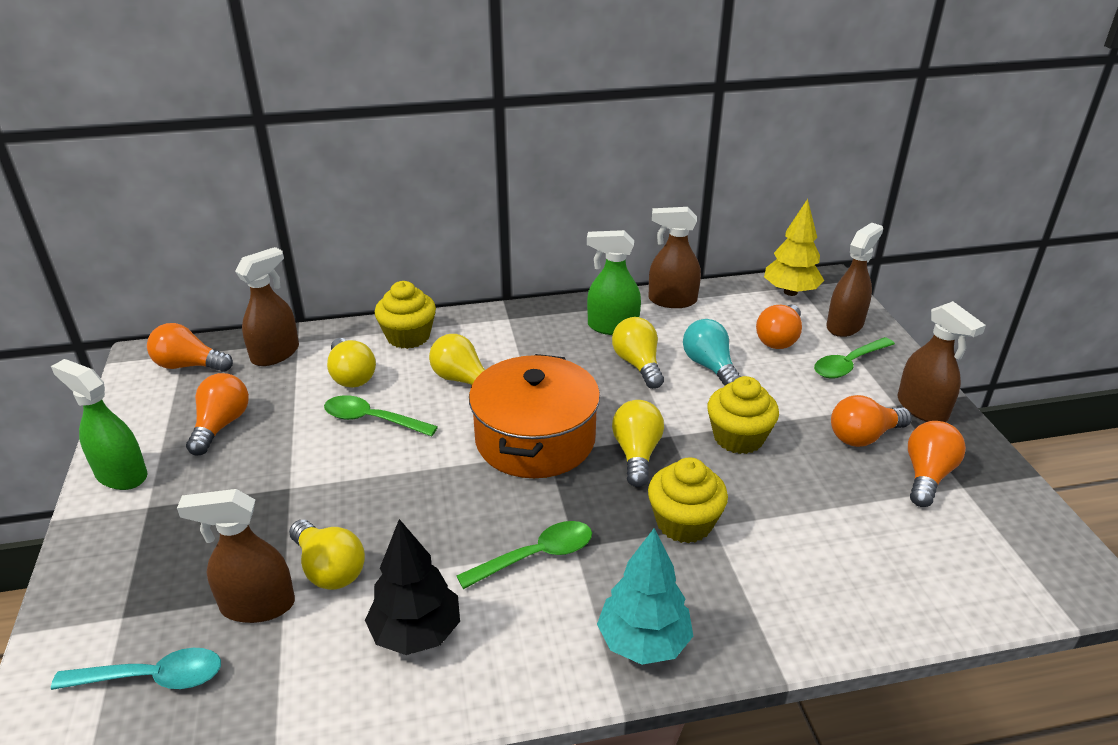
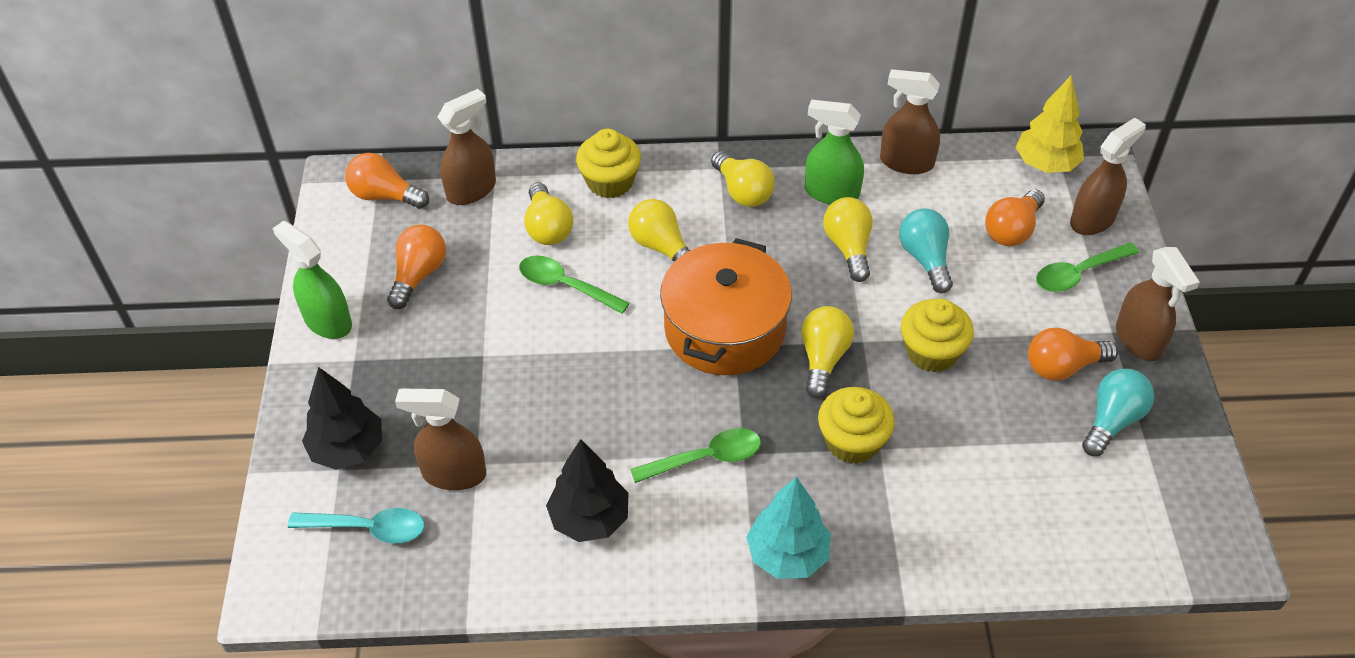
camera: 10 degrees right, 15 degrees up
(134, 595) = (348, 449): none -> black tree
(329, 569) = (517, 446): yellow light bulb -> yellow light bulb (742, 191)
(927, 475) = (1112, 421): orange light bulb -> turquoise light bulb

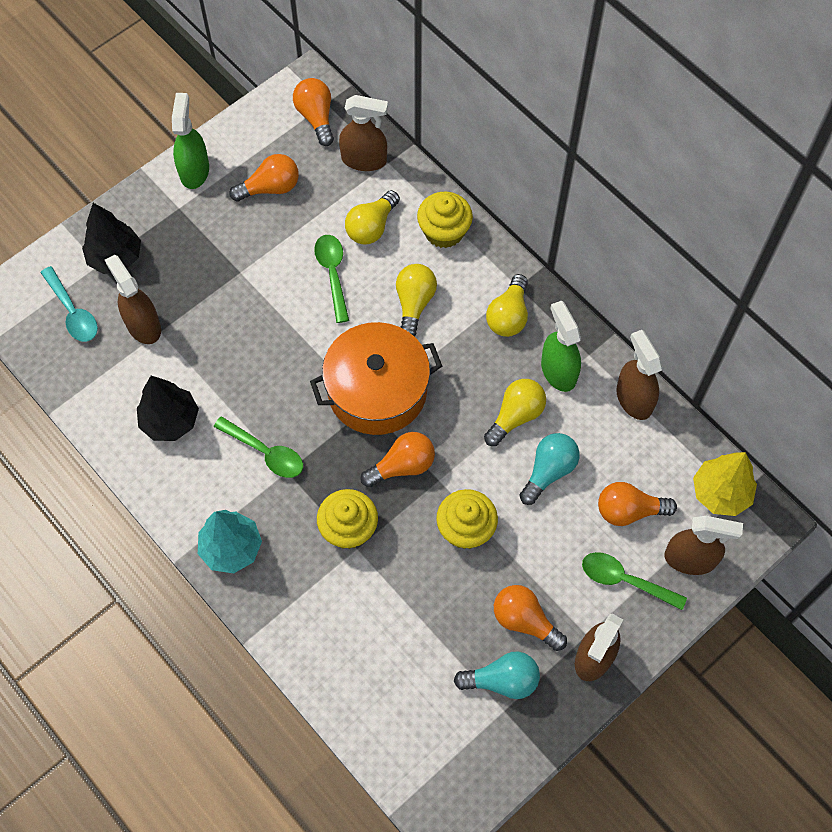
camera: 50 degrees right, 15 degrees up
(823, 359) = (402, 466): yellow light bulb -> orange light bulb

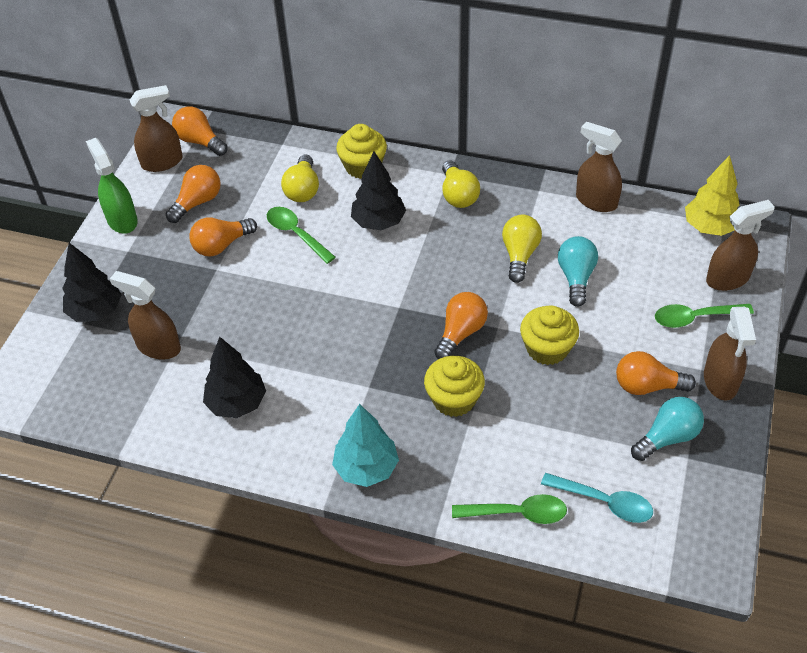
camera: 30 degrees left, 15 degrees down
(73, 312) = (85, 369): turquoise spoon -> turquoise spoon (604, 502)
(265, 452) = (339, 383): green spoon -> green spoon (517, 513)
(364, 160) = (261, 150): brown spray bottle -> brown spray bottle (162, 162)
(377, 390) = (397, 293): orange pot -> none
(414, 304) = (378, 222): yellow light bulb -> black tree
(558, 371) = (526, 211): green spray bottle -> none
(629, 510) = (657, 272): orange light bulb -> orange light bulb (221, 245)

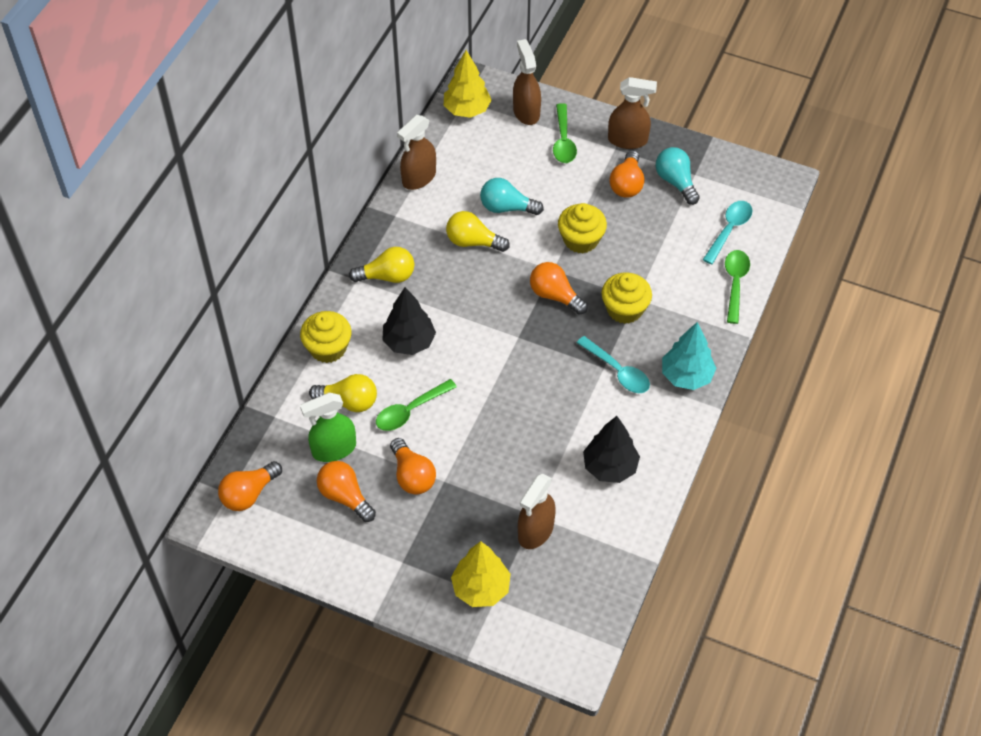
camera: 85 degrees left, 5 degrees up
(96, 311) = (481, 588): black tree -> yellow tree
(122, 220) = (355, 568): green spray bottle -> green spray bottle (333, 449)
(162, 162) = (273, 530): brown spray bottle -> none
(365, 400) = (617, 371): none -> turquoise spoon

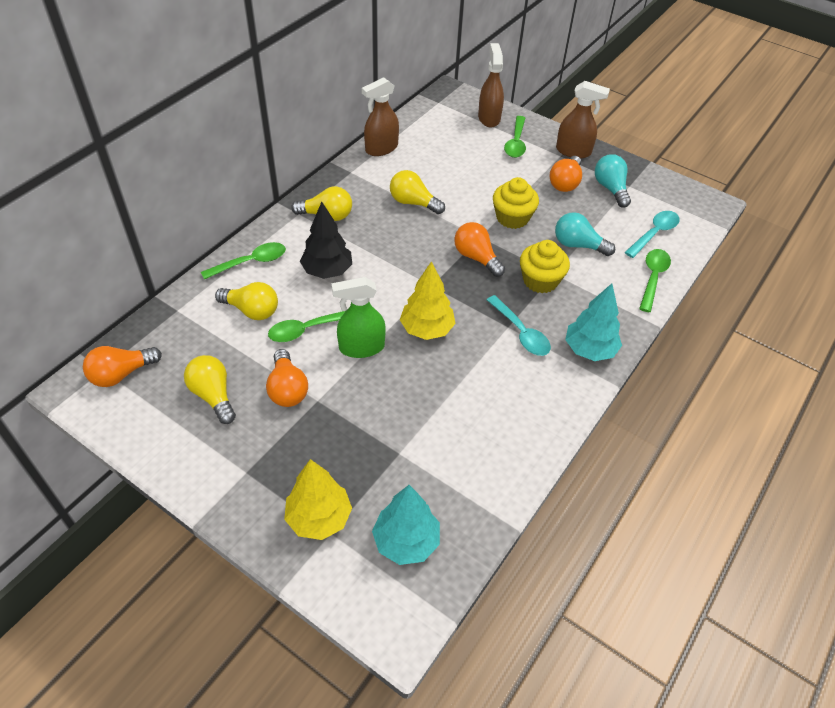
camera: 10 degrees right, 5 degrees down
(328, 348) = (251, 262): yellow cupcake -> green spoon
(333, 449) = (220, 349): green spray bottle -> green spray bottle (361, 347)
(345, 496) = (213, 395): orange light bulb -> yellow light bulb
(467, 110) = (438, 109): yellow tree -> yellow tree (427, 329)
(507, 208) = (451, 182): turquoise light bulb -> turquoise light bulb (578, 245)
(535, 531) = (396, 469): brown spray bottle -> none
(562, 592) = (406, 541): none -> turquoise tree
(610, 467) = (491, 421): black tree -> none

